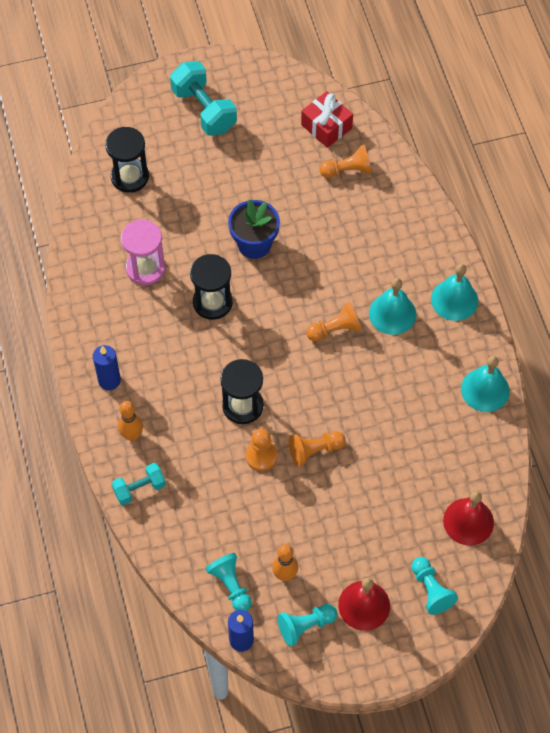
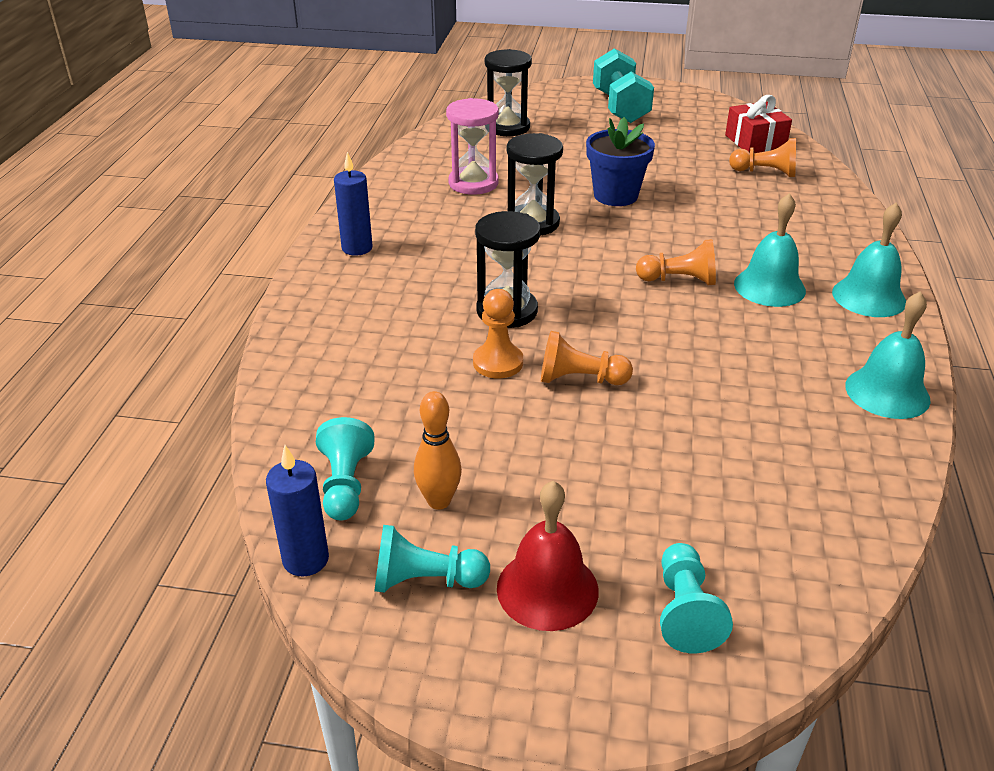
camera: 25 degrees right, 25 degrees down
(132, 435) = (342, 297): orange bowling pin -> none
(139, 488) = (307, 344): turquoise dumbbell -> none
(468, 521) = (799, 538): red bell -> none

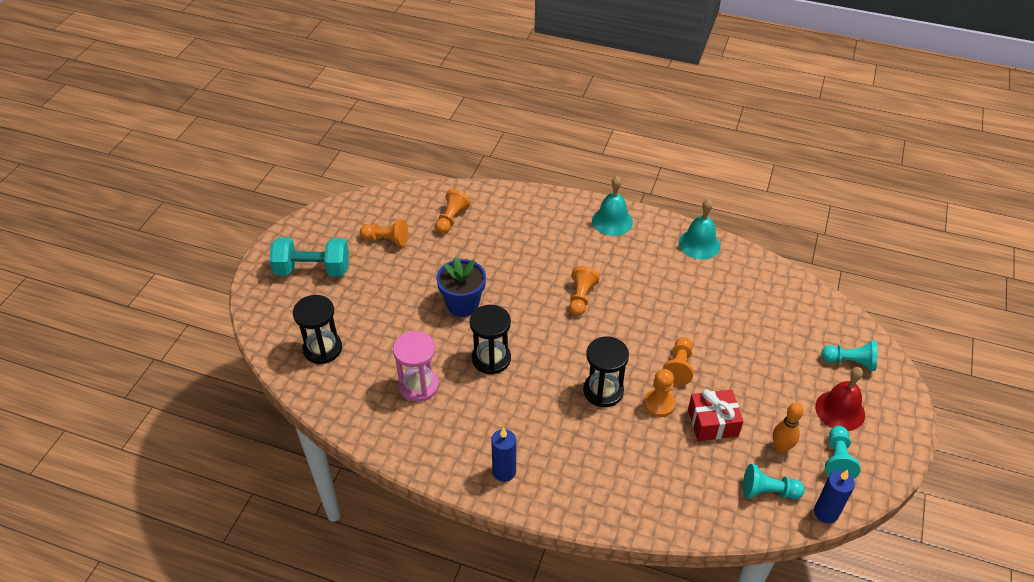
camera: 80 degrees left, 10 degrees up
(695, 138) = (386, 240): none -> orange pawn
(755, 142) = (403, 210): red gift -> red gift (712, 423)
(769, 287) = (595, 259): turquoise bell -> none

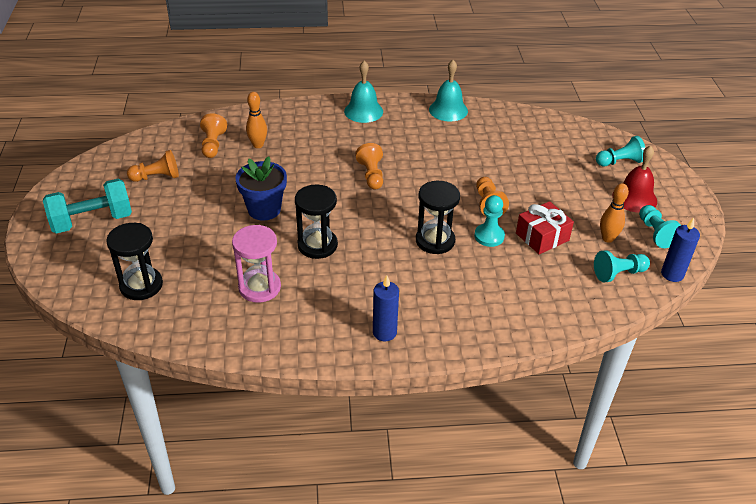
camera: 25 degrees left, 5 degrees down
(492, 231) = (258, 145): none -> orange bowling pin
(659, 404) = (489, 236): orange pawn -> turquoise pawn

